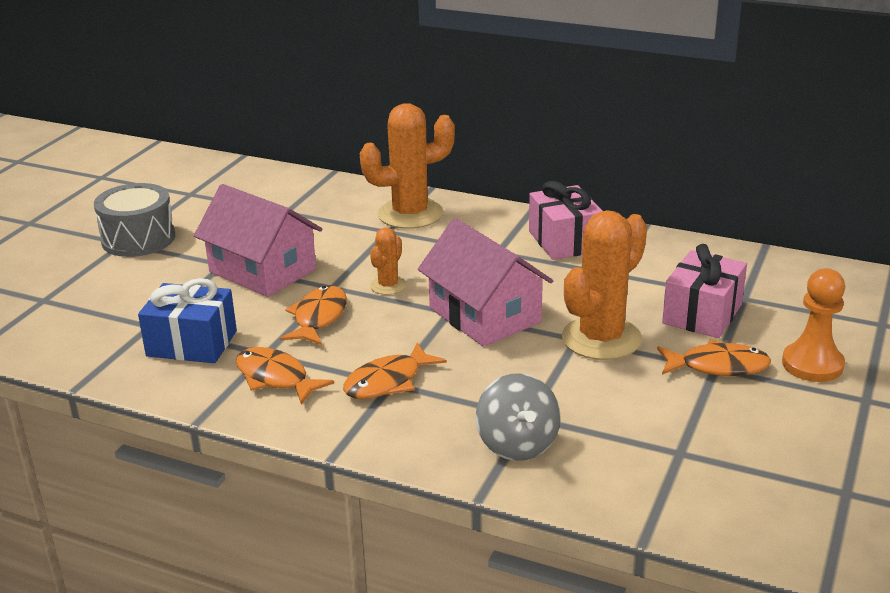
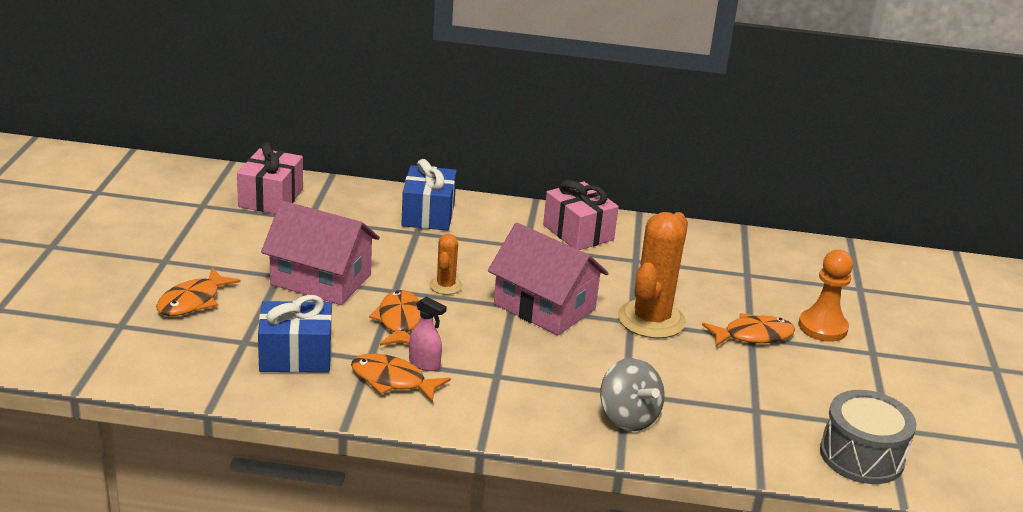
camera: 20 degrees left, 0 degrees up
(138, 239) = (178, 256): grey drum -> grey drum (861, 456)
(319, 364) = (424, 364): none -> pink spray bottle
(388, 381) = (493, 374): orange fish -> orange fish (192, 301)
(410, 214) = (428, 214): orange cactus -> blue gift
(702, 314) = (721, 291): pink gift -> pink gift (271, 198)

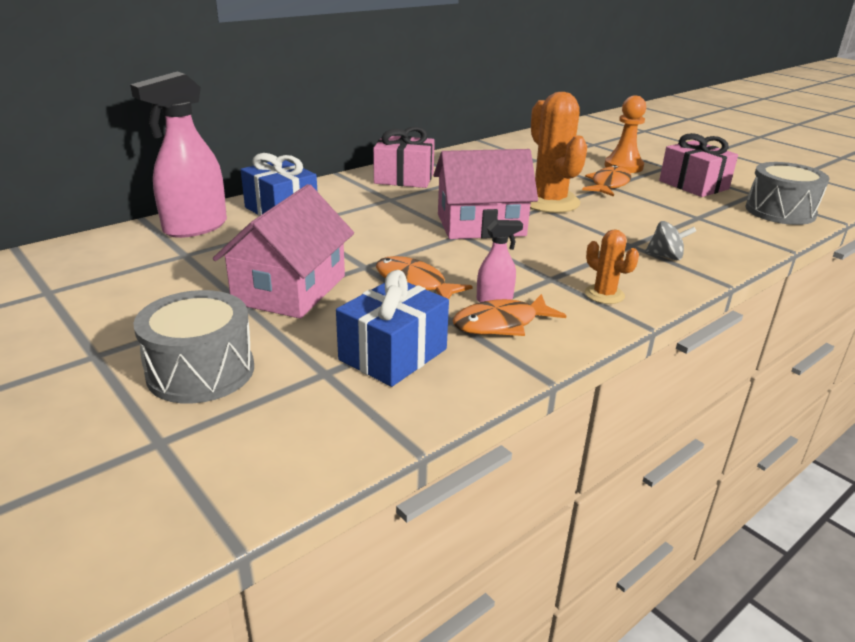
camera: 45 degrees left, 0 degrees up
(192, 301) = (201, 371): orange fish -> grey drum
(271, 198) = (115, 256): pink gift -> pink gift (693, 185)
(321, 279) = (290, 289): pink house -> pink house turned 45 degrees counterclockwise
(349, 200) = (195, 227): none -> pink spray bottle
(445, 286) = (393, 245): orange cactus -> orange cactus (604, 294)
(628, 417) = (666, 256): grey spinning top -> grey spinning top, size x0.64

